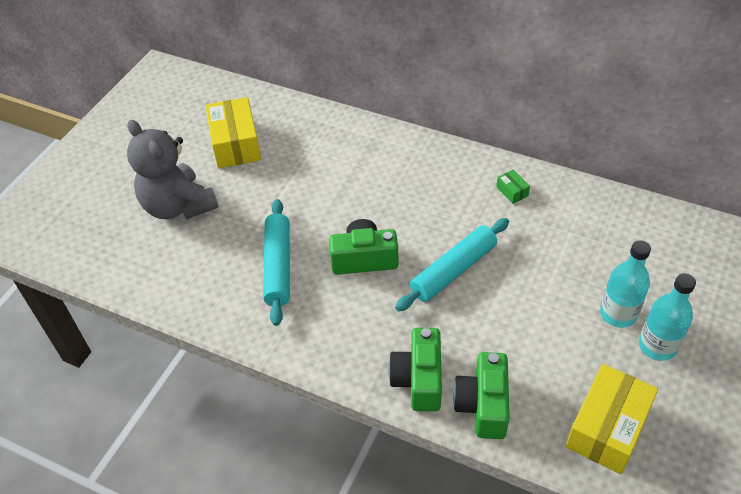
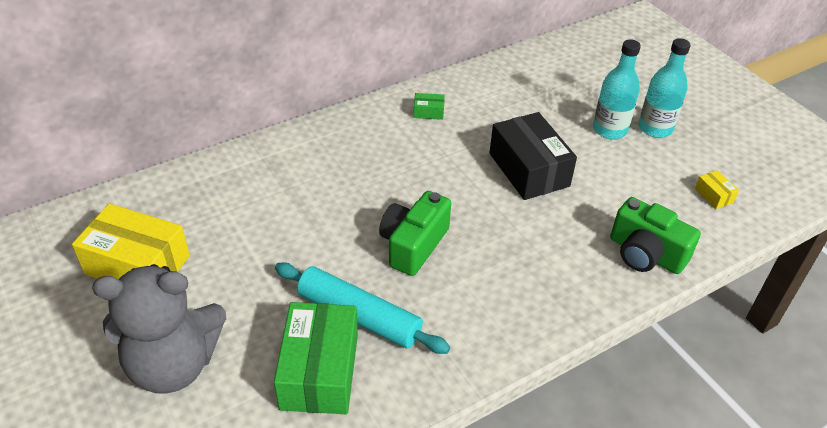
camera: 60 degrees left, 5 degrees down
(221, 272) = (319, 371): none -> green box
(418, 379) = (589, 281): green camera -> none
(453, 270) = (483, 193): turquoise rolling pin -> none
(508, 284) = (529, 170): none -> black box
(607, 428) = (714, 195): yellow box -> yellow box, size x0.43

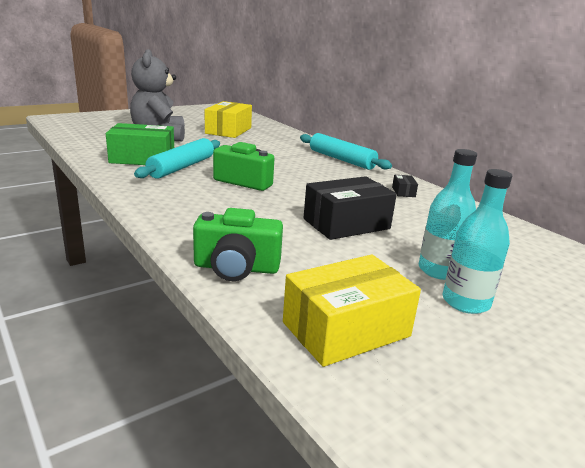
camera: 85 degrees right, 20 degrees down
(309, 144) = (341, 159): none -> turquoise rolling pin
(428, 112) = (403, 192): green box -> black box
(645, 254) = (236, 268): green camera -> green camera turned 120 degrees counterclockwise
(714, 195) = (346, 329): yellow box -> yellow box, size x2.34

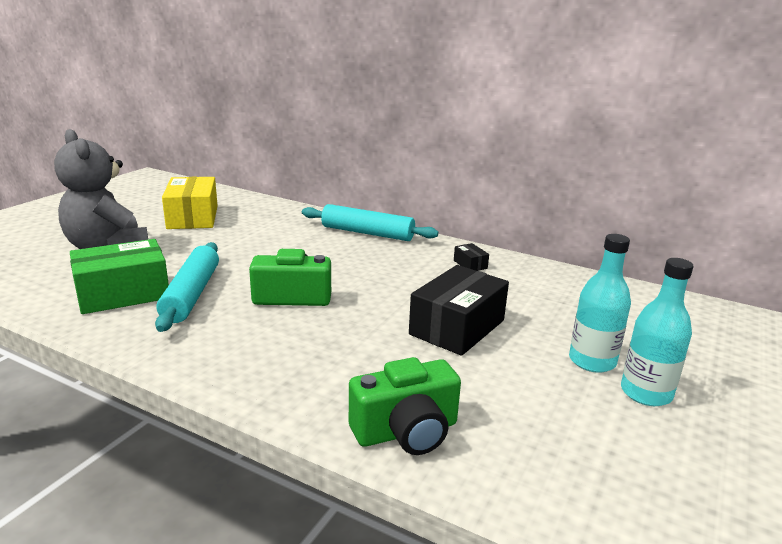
camera: 25 degrees left, 0 degrees up
(346, 329) = (584, 471): yellow box -> none

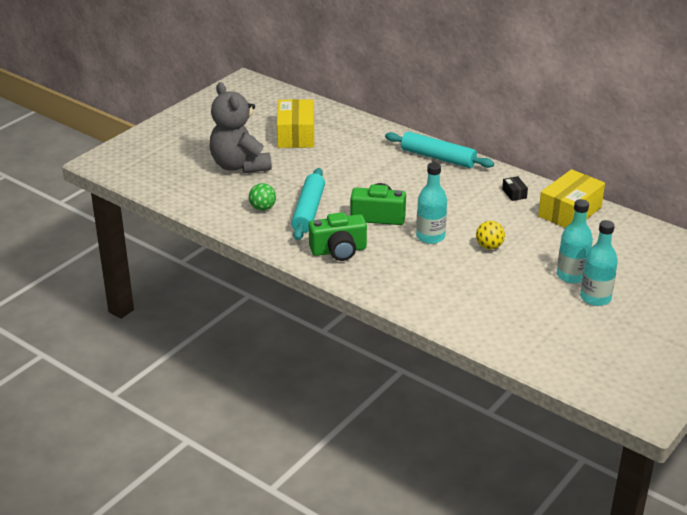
camera: 10 degrees right, 10 degrees up
(123, 294) = (262, 208): green box -> green ball
(370, 319) = (430, 237): none -> turquoise bottle
(406, 431) = (442, 309): green camera -> green camera (338, 251)
(457, 327) = (489, 246): black box -> yellow ball
(548, 281) = (569, 212): none -> yellow box

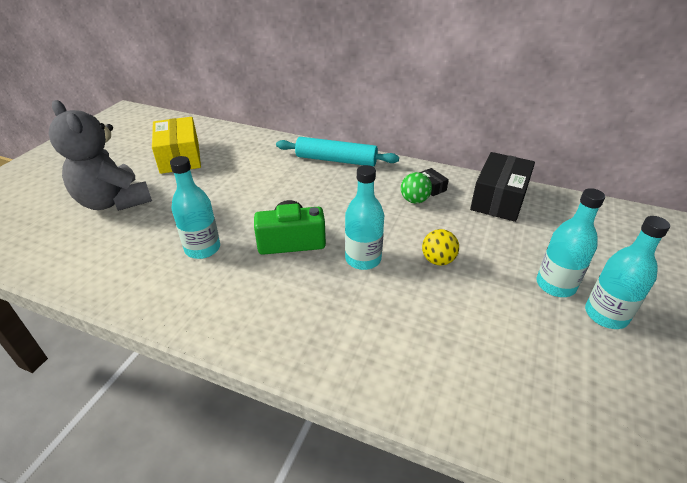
camera: 15 degrees left, 5 degrees up
(262, 208) = (142, 255): green ball -> green ball (414, 200)
(308, 211) = (202, 249): turquoise rolling pin -> turquoise bottle
(338, 251) = (251, 304): green camera -> none
(569, 212) = (499, 199): yellow box -> black box

